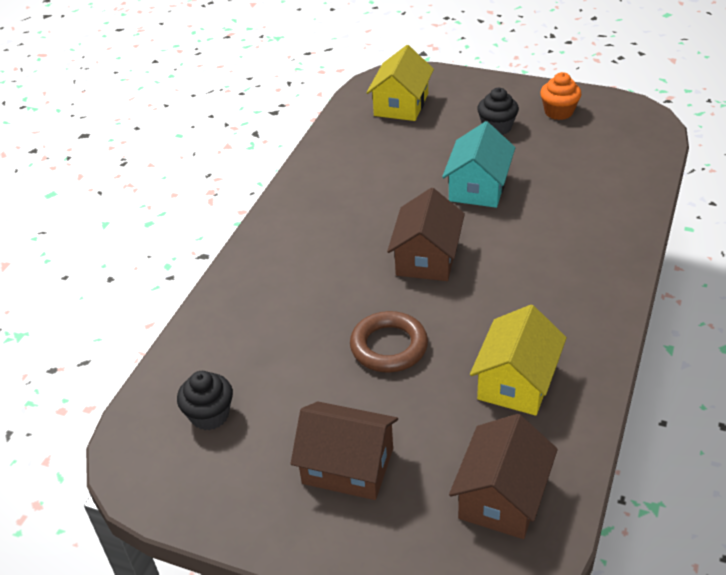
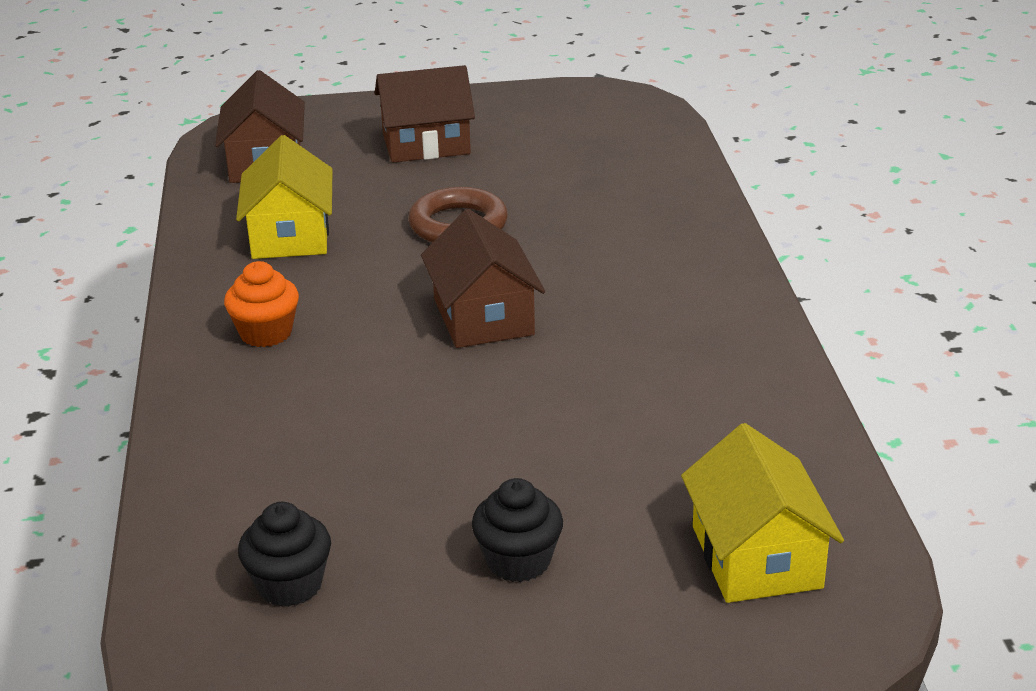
camera: 150 degrees right, 10 degrees down
(210, 415) = (595, 137): black cupcake -> black cupcake (289, 585)
(478, 187) = (476, 433): turquoise house -> none
(558, 112) = (408, 641): orange cupcake -> orange cupcake (266, 333)

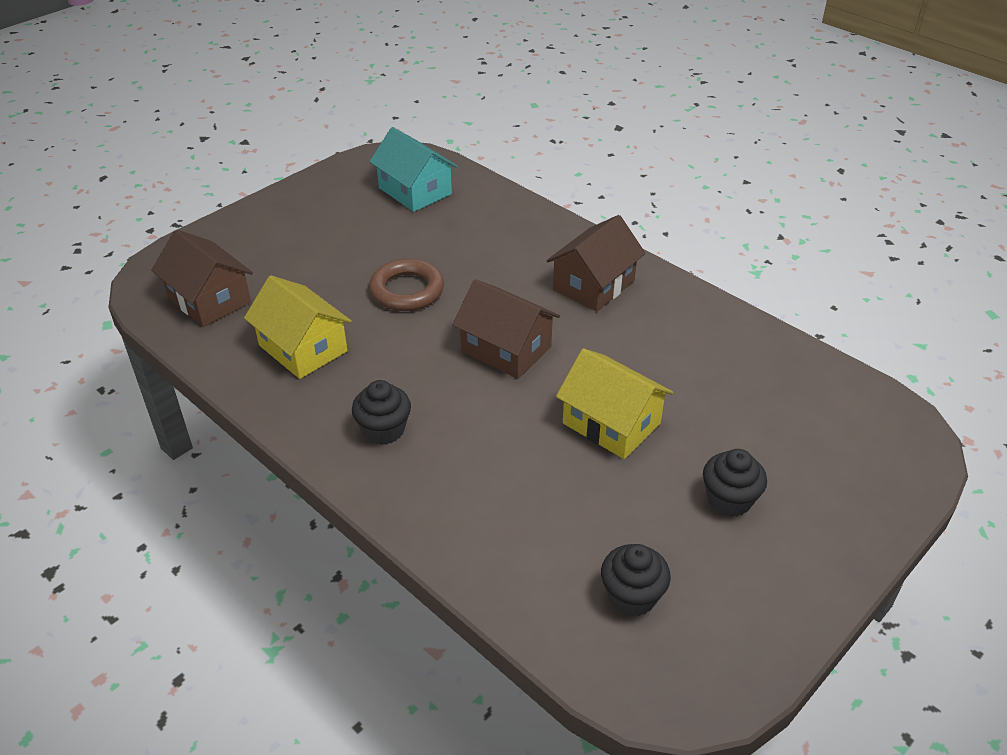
camera: 40 degrees left, 10 degrees up
(266, 333) = (384, 430): orange cupcake -> black cupcake
(426, 144) = (308, 239): brown house -> brown house (593, 285)
(598, 138) = (415, 191): none -> turquoise house
(756, 557) = (831, 425): yellow house -> yellow house (611, 423)

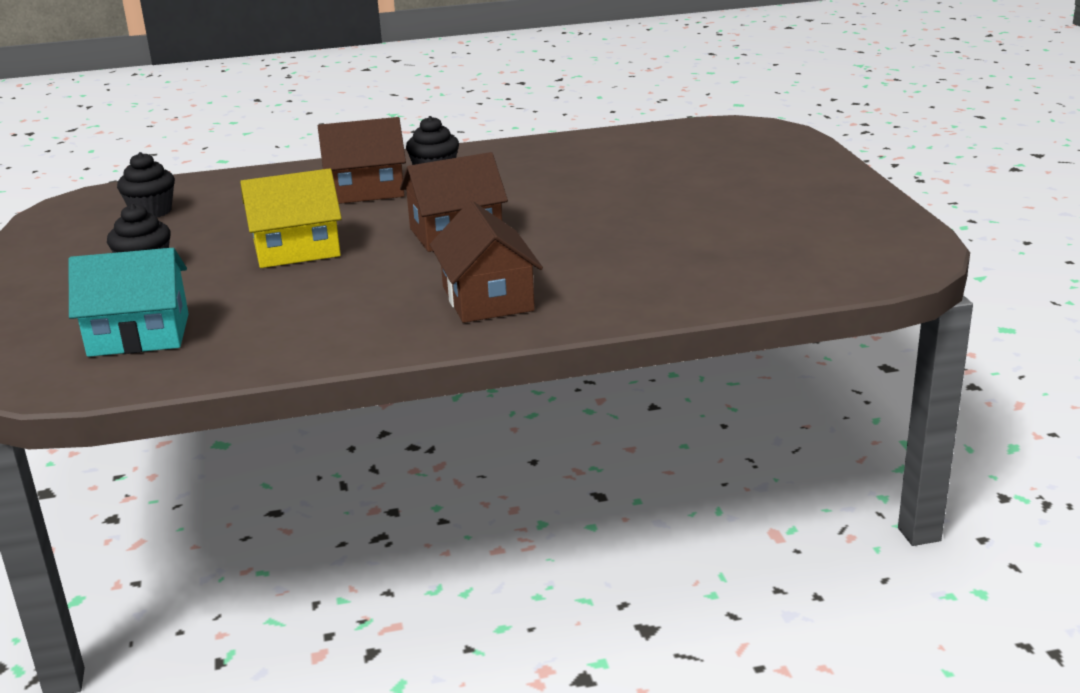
camera: 125 degrees right, 15 degrees down
(209, 300) = (696, 142): brown house -> brown house (366, 190)
(303, 348) = (577, 163): yellow house -> none
(407, 290) = (606, 212): brown ring -> none
(415, 191) = (805, 252): turquoise house -> turquoise house (139, 335)

